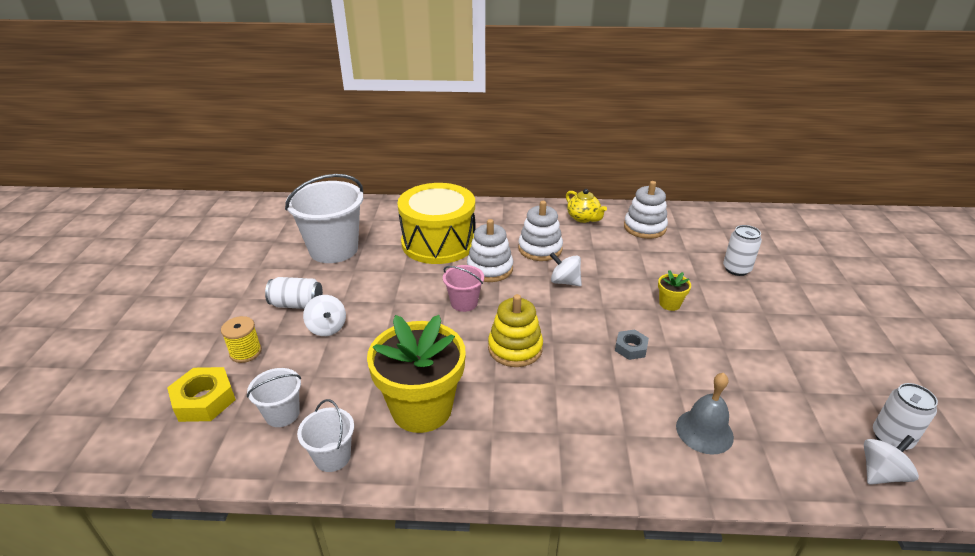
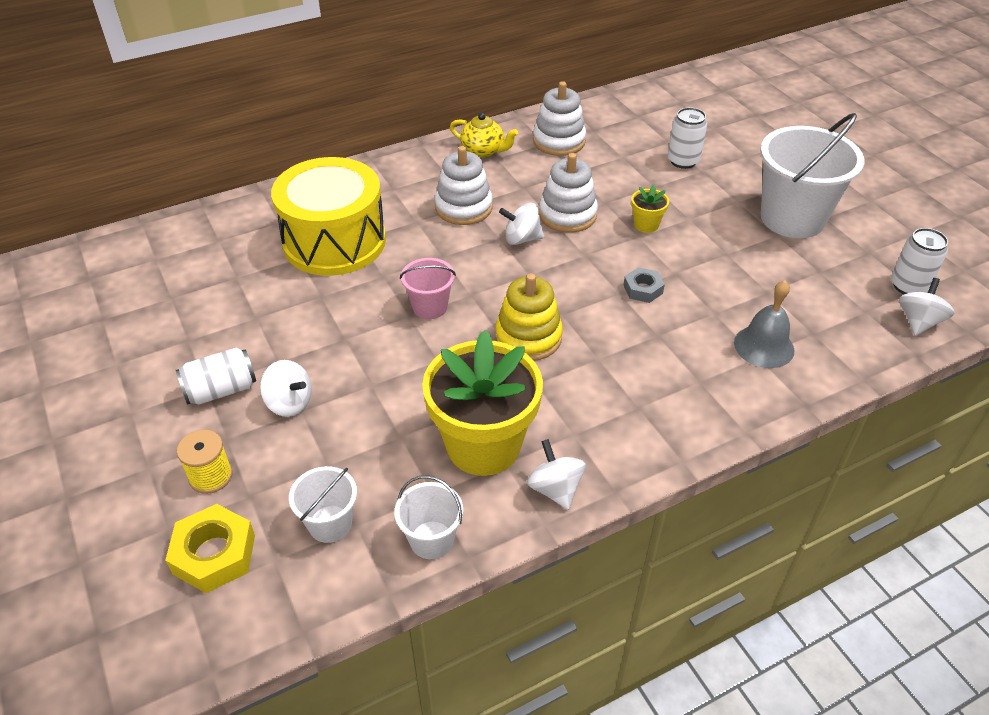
camera: 30 degrees left, 10 degrees up
(334, 249) = (201, 300): white bucket -> white bucket (792, 218)
(445, 463) = (555, 489): none -> white spinning top
(490, 268) = (425, 253): white stacking toy -> white stacking toy (567, 215)

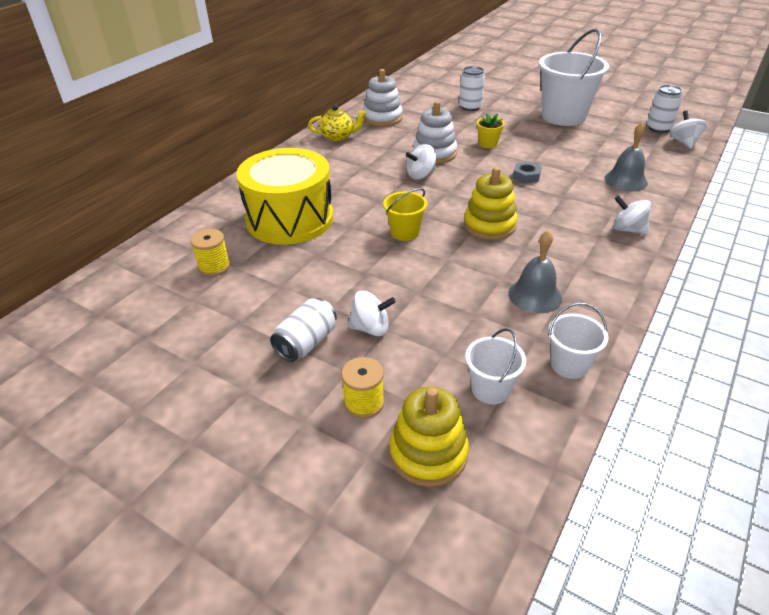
camera: 30 degrees left, 5 degrees down
(214, 554) = (428, 453): yellow nut -> yellow stacking toy
(219, 269) = (214, 267): none -> yellow spool
(430, 307) = (405, 232): pink bucket -> yellow bucket
(463, 207) = (361, 170): white stacking toy -> none
(483, 445) = (535, 295): yellow flower pot -> grey bell
(555, 489) = (607, 300): white spinning top -> white spinning top (627, 229)

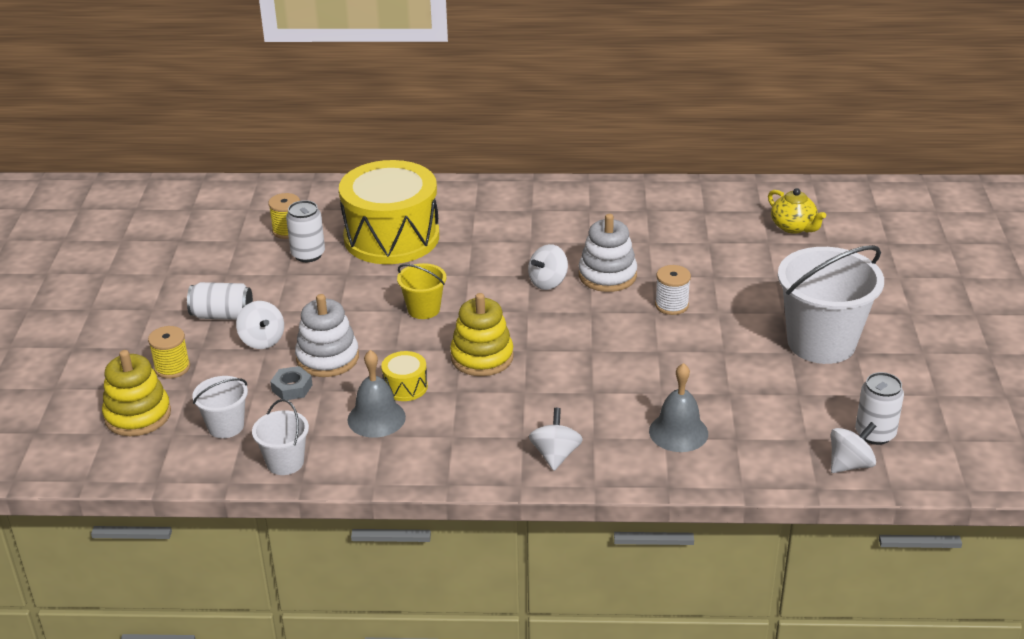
camera: 60 degrees right, 5 degrees down
(338, 137) = (582, 201): yellow teapot -> yellow teapot (793, 227)
(382, 118) = (661, 212): white stacking toy -> white stacking toy (327, 358)
(421, 175) = (548, 282): white spinning top -> white spinning top turned 75 degrees counterclockwise
(470, 107) = (764, 262): white can -> white can (308, 254)
(488, 144) = (671, 305): yellow flower pot -> white spool
(502, 269) = (405, 387): none -> yellow drum
(526, 176) = (615, 354): grey nut -> grey nut (292, 388)

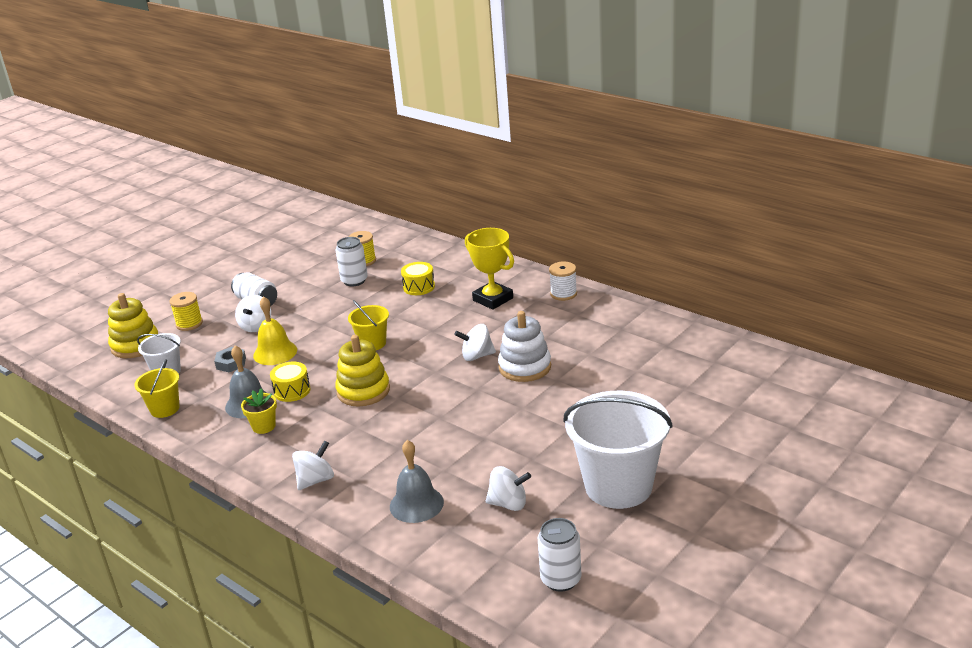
camera: 40 degrees right, 5 degrees down
(285, 462) = (165, 409): white bucket -> yellow bucket
(327, 358) = (275, 352): white stacking toy -> yellow bell
(391, 237) = (419, 287): yellow drum -> yellow drum, size x0.40
(427, 432) = (264, 426): none -> yellow flower pot
(487, 223) = (493, 299): none -> yellow trophy
(671, 305) = (541, 407): white spool -> white spool (563, 294)
(793, 227) = (723, 384): yellow teapot -> none
(850, 464) = (507, 593): white spinning top -> white spinning top (508, 504)

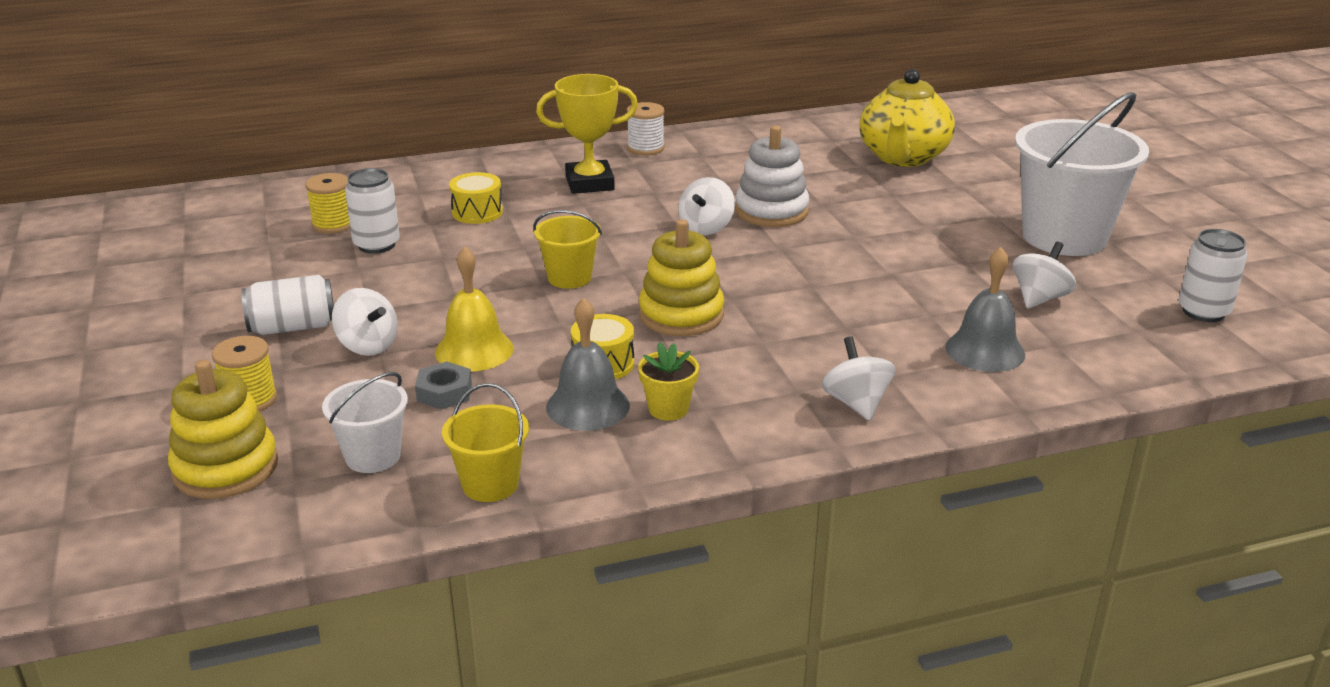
camera: 60 degrees left, 0 degrees up
(672, 381) = (903, 157): none -> yellow teapot

